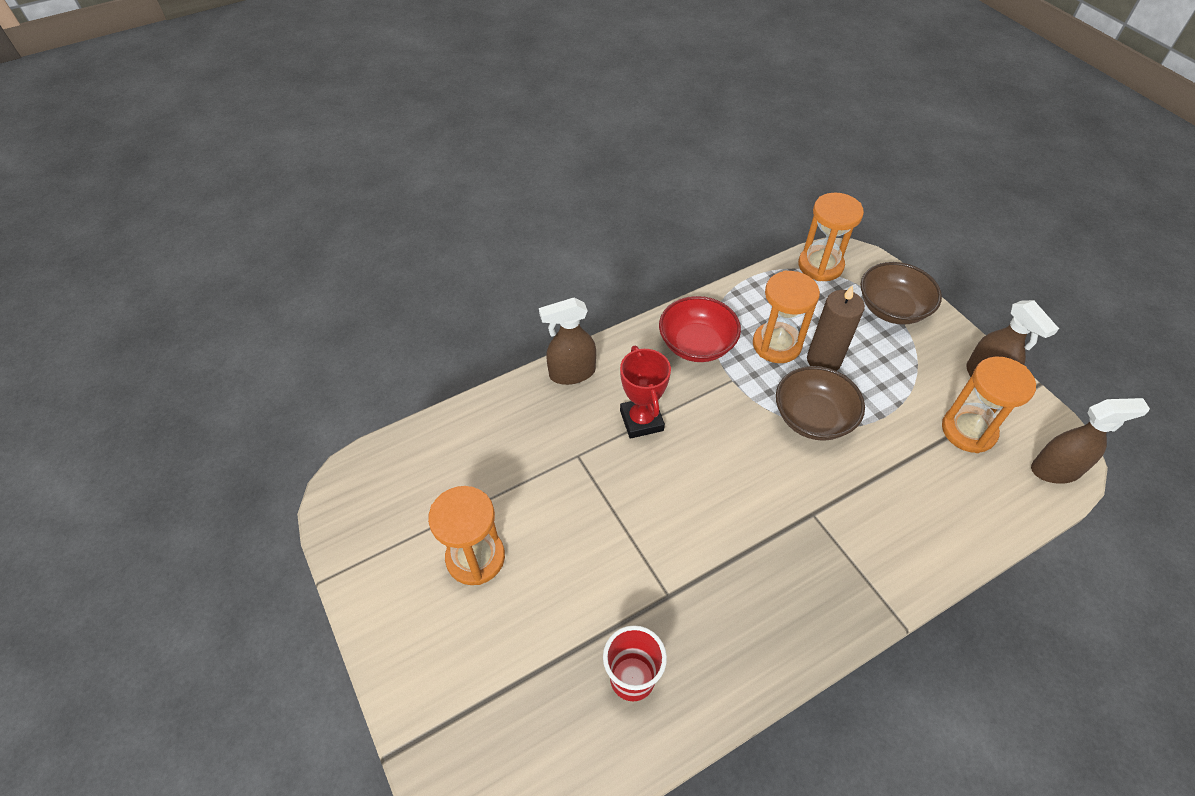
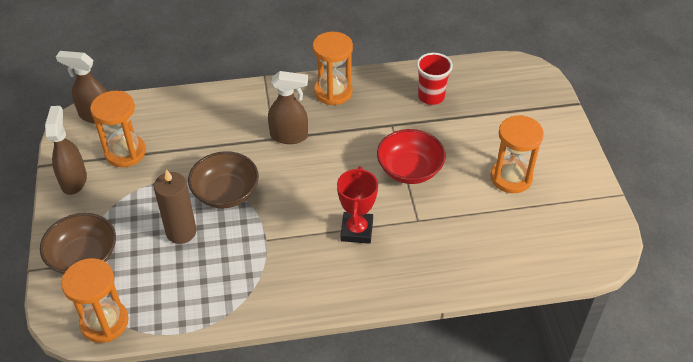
camera: 160 degrees left, 5 degrees down
(571, 373) = (397, 287): brown spray bottle -> brown spray bottle (289, 136)
(697, 344) = (275, 279): red bowl -> red bowl (409, 169)
(776, 344) = (208, 257): orange hourglass -> orange hourglass (333, 92)

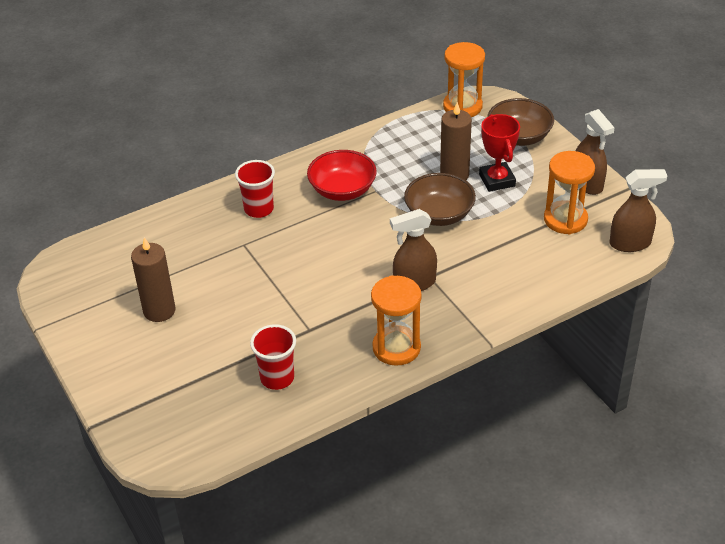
camera: 160 degrees right, 5 degrees down
(356, 230) = (297, 220): red trophy -> red trophy (497, 180)
(389, 256) = (259, 209): none -> red cup
(409, 169) = (269, 287): red bowl -> red bowl (342, 190)
(511, 178) = (159, 311): orange hourglass -> brown candle

